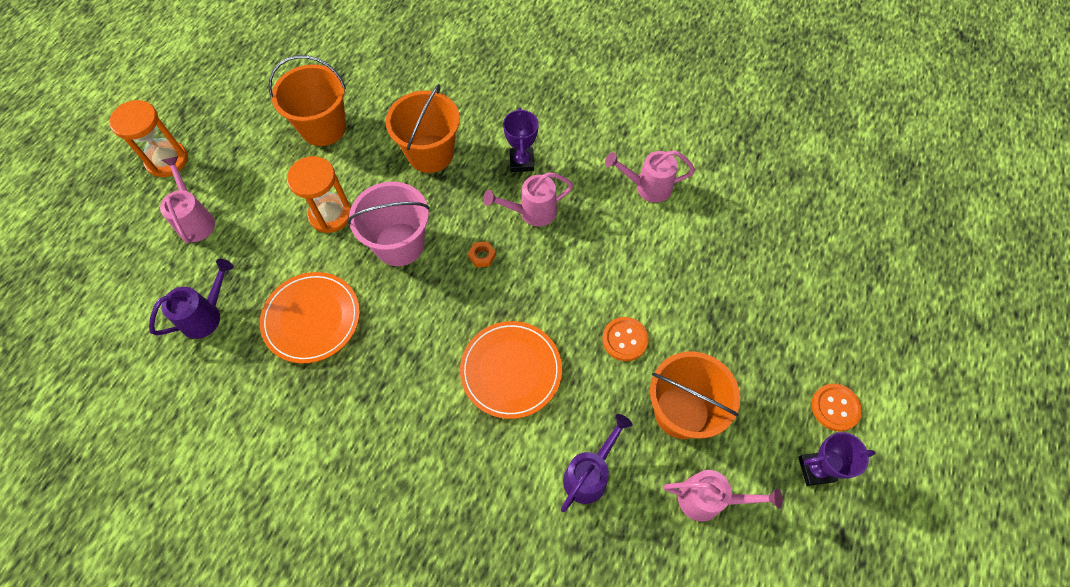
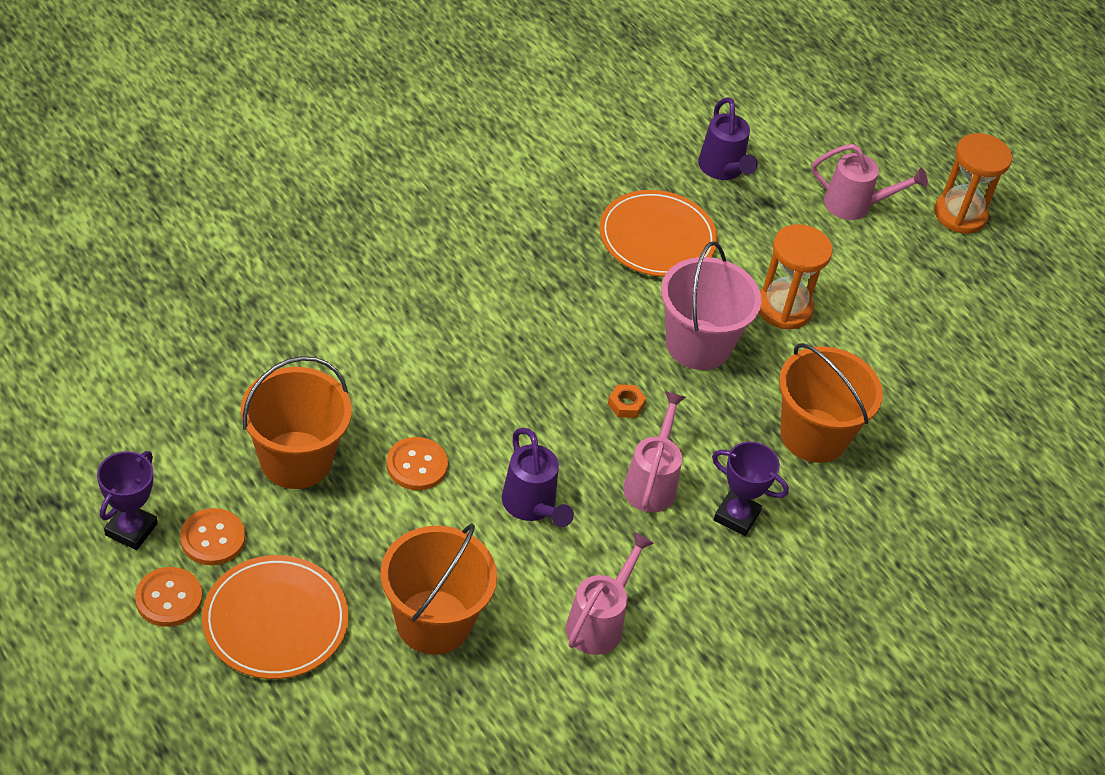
camera: 115 degrees right, 15 degrees down
(323, 127) = (925, 359): orange bucket -> orange bucket (433, 622)
(511, 370) = (466, 353): orange plate -> orange plate (275, 621)
(589, 474) = (306, 349): purple watering can -> purple watering can (531, 506)
(707, 499) = (195, 421): pink watering can -> none
(777, 416) = (212, 538): none -> orange button

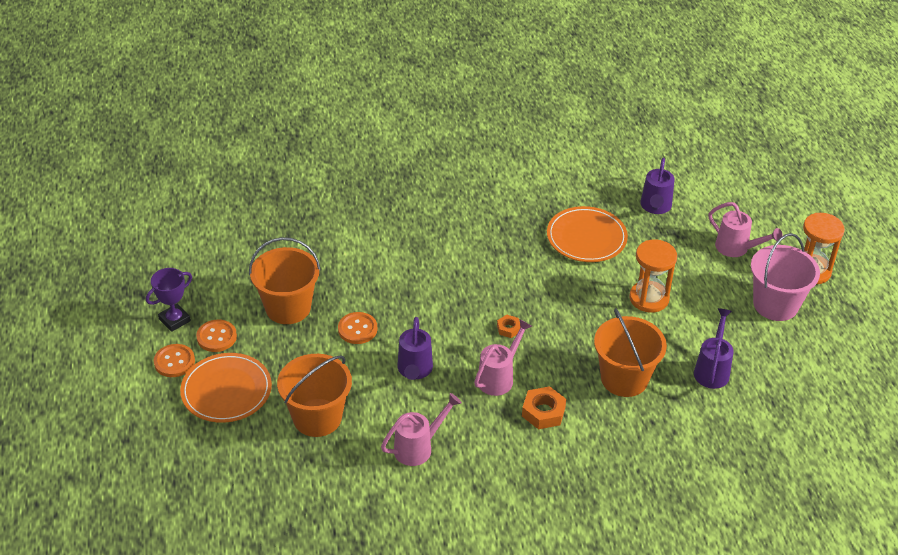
camera: 30 degrees right, 5 degrees down
(698, 344) = (577, 306): pink bucket -> pink bucket (775, 304)
(736, 516) = (543, 412): purple trophy -> orange nut
(914, 390) = (712, 370): none -> purple watering can

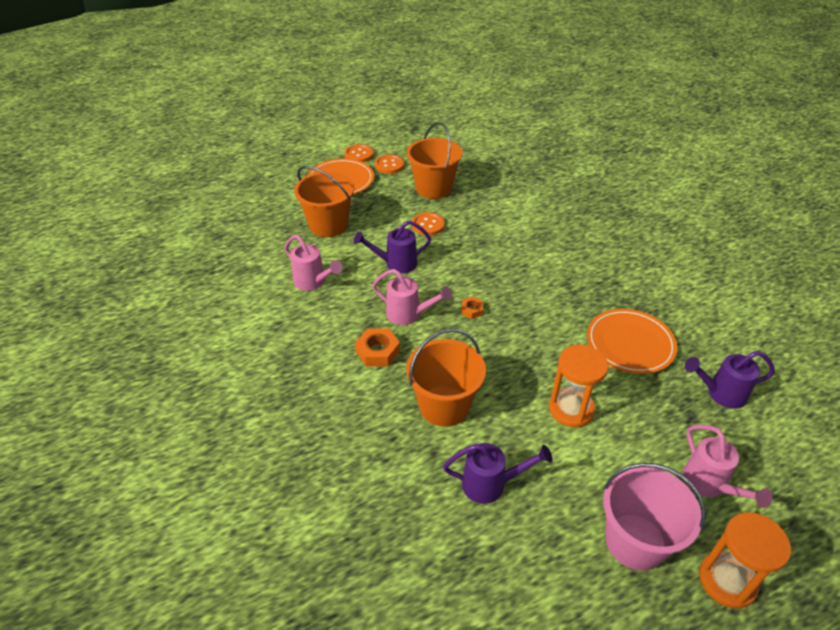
camera: 75 degrees right, 0 degrees up
(174, 320) = (397, 146): purple trophy -> none
(736, 248) = (709, 484): pink watering can -> pink watering can turned 45 degrees counterclockwise

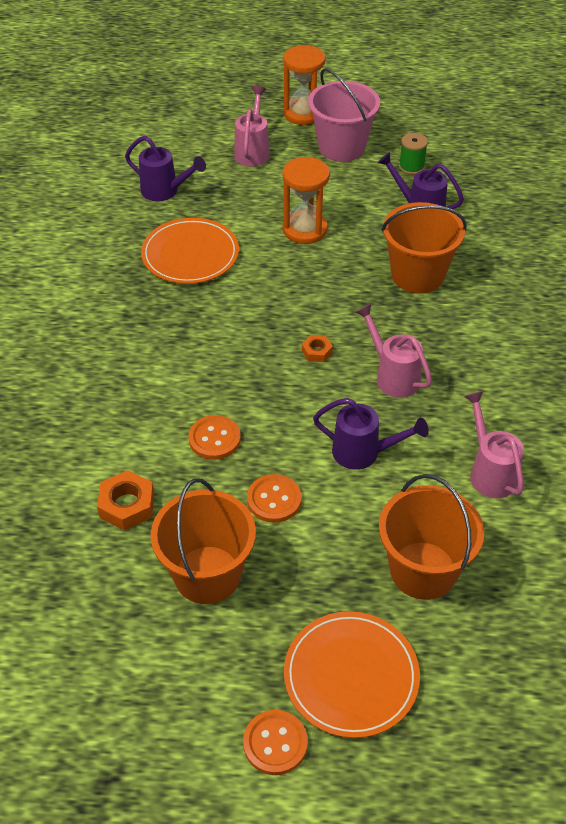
camera: 150 degrees left, 5 degrees up
(378, 351) = (453, 349): orange nut -> orange nut (127, 505)
(389, 165) = (239, 676): orange button -> orange button (214, 439)
(541, 548) = (411, 167): none -> green spool

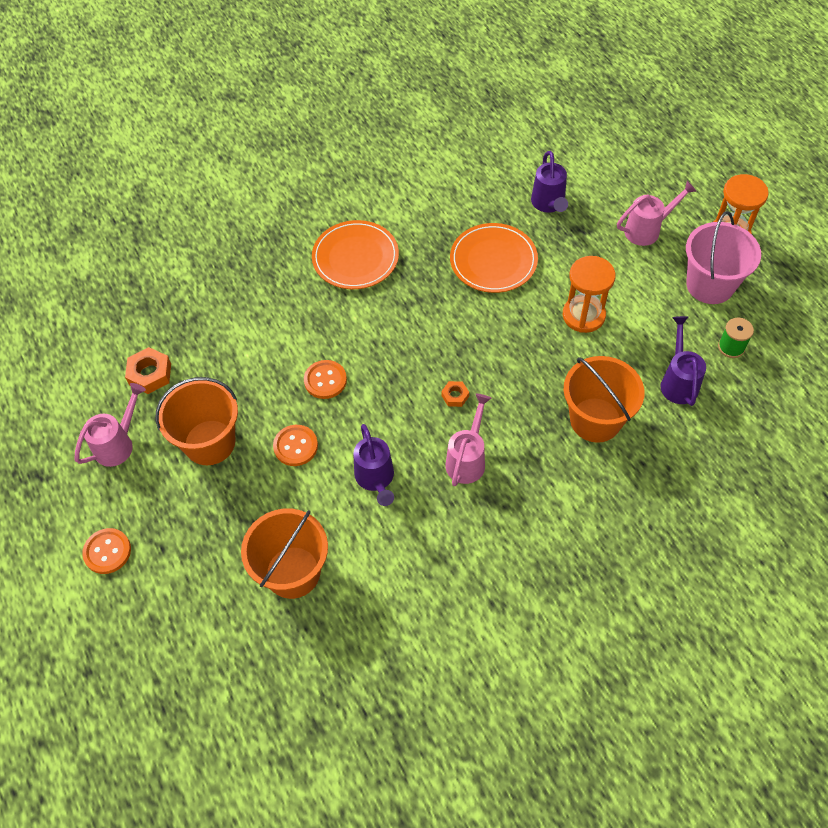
camera: 60 degrees right, 10 degrees up
(127, 505) = (236, 365): orange nut -> orange nut (150, 374)
(351, 676) = (180, 570): orange plate -> orange plate (355, 257)
(490, 472) = (415, 574): pink watering can -> pink watering can (118, 444)

